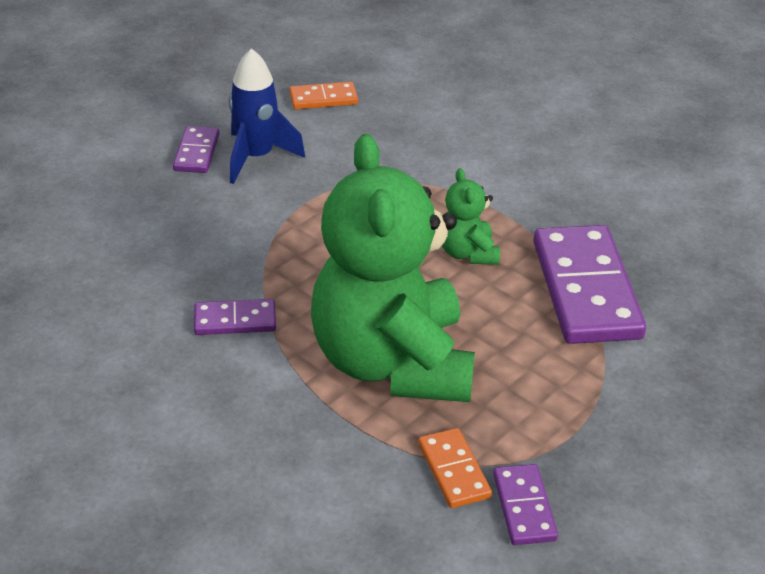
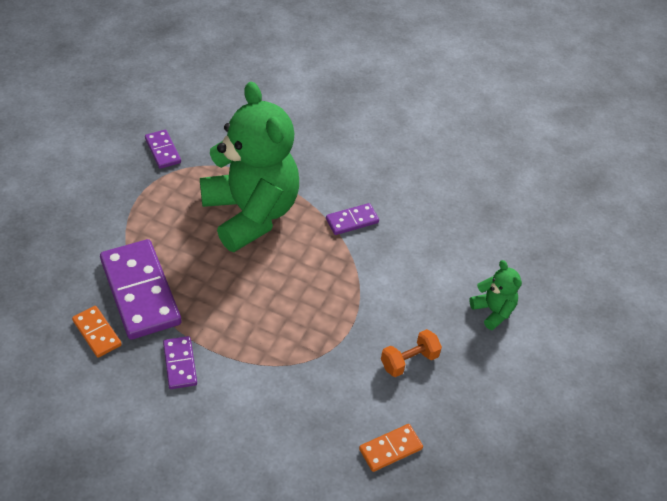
camera: 160 degrees right, 10 degrees up
(197, 152) = (455, 355): purple domino -> purple domino (180, 364)
(256, 157) = (409, 361): blue rocket -> orange dumbbell
(454, 471) = (201, 161): orange domino -> orange domino (97, 333)
(467, 253) = (225, 304): green teddy bear -> green teddy bear (493, 311)

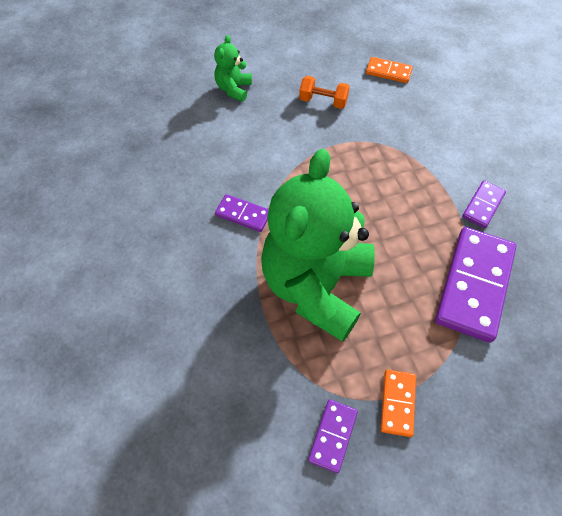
camera: 130 degrees left, 10 degrees up
(97, 333) = (535, 275): orange domino -> orange domino (398, 403)

